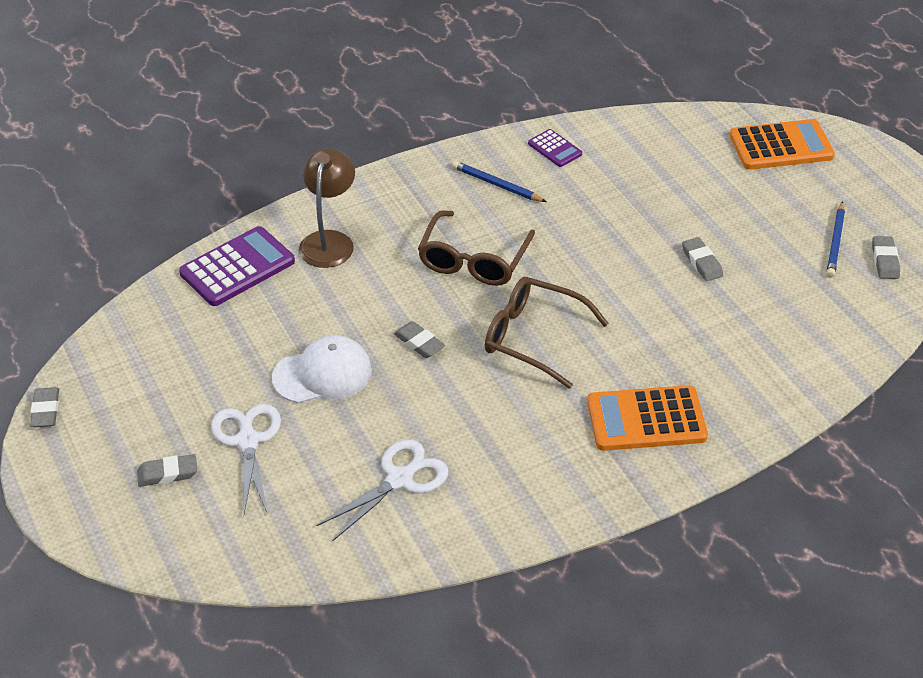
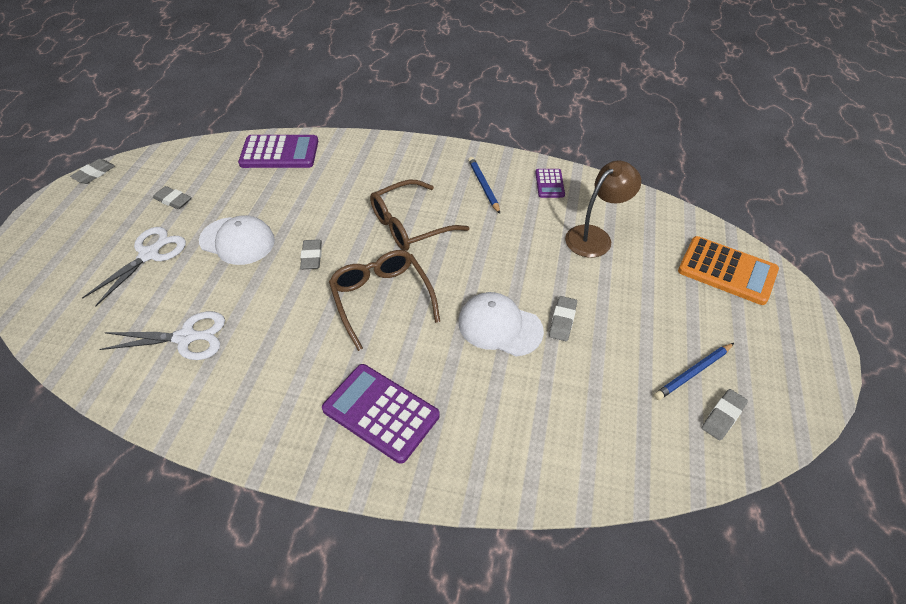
camera: 40 degrees right, 5 degrees up
(167, 474) = (91, 246): grey eraser -> grey eraser (173, 200)
(329, 241) = (345, 165): brown lamp -> brown lamp (595, 236)
(646, 420) = (380, 413): orange calculator -> purple calculator
(659, 297) = (500, 326): none -> white cap

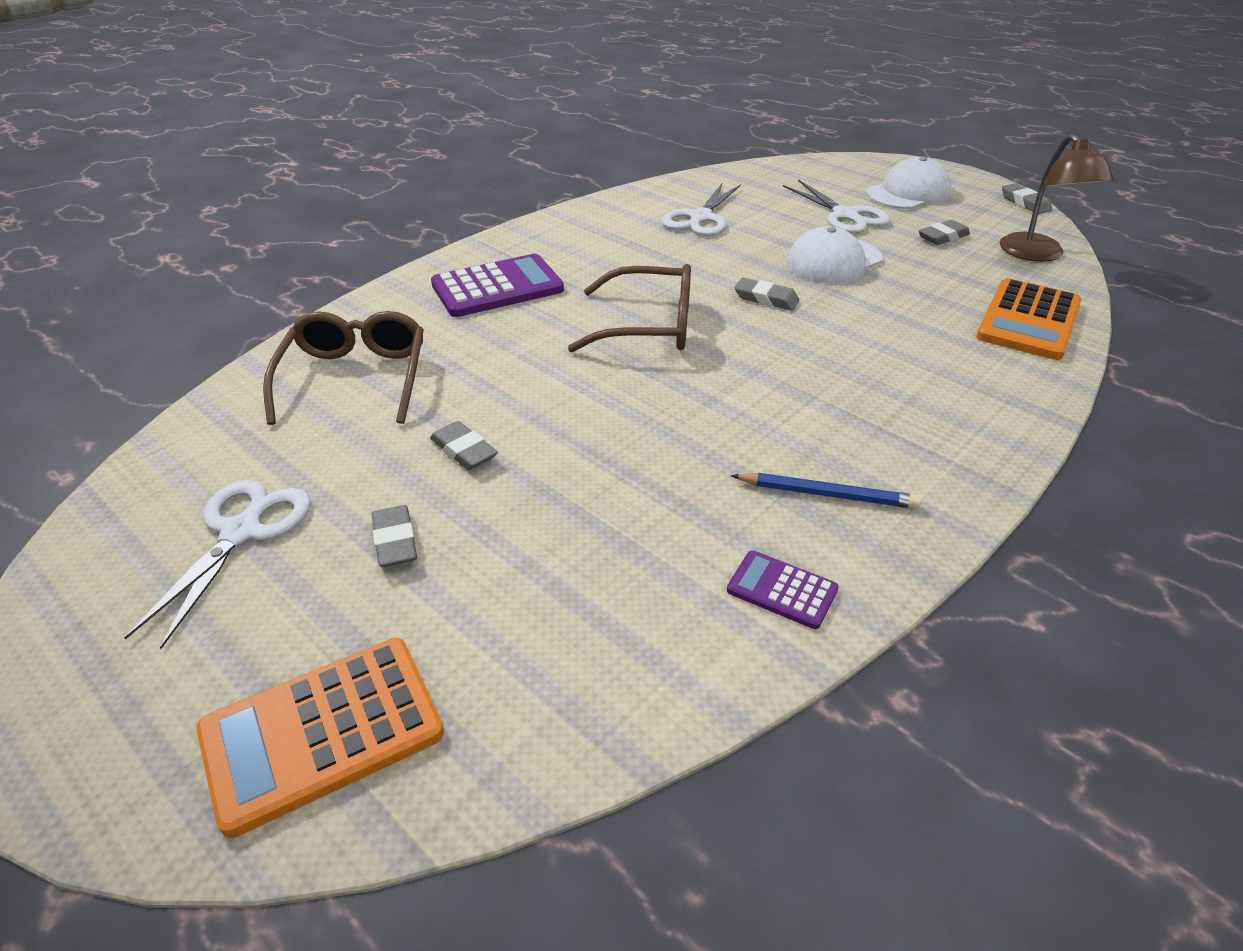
camera: 120 degrees right, 10 degrees down
(279, 153) = (1029, 320): purple calculator -> orange calculator
(409, 225) = (775, 385): brown glasses -> brown glasses (355, 378)
(500, 326) = (514, 394): white cap -> white cap (908, 193)
(595, 236) = (586, 577): brown lamp -> brown lamp (1037, 254)
(693, 373) = (242, 531): blue pencil -> white scissors
(723, 416) = (162, 519): grey eraser -> grey eraser (395, 541)

